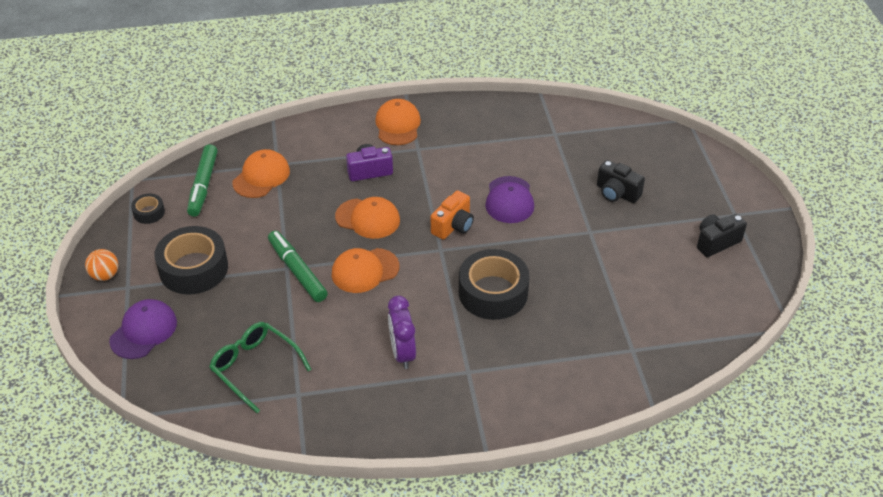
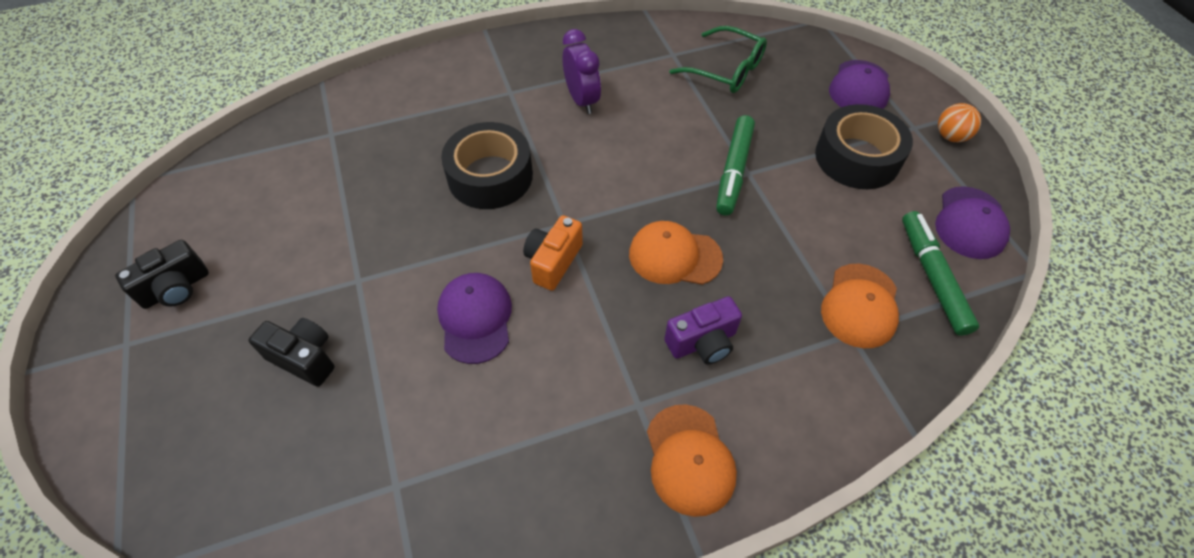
camera: 170 degrees right, 10 degrees up
(149, 212) = (970, 223): black tape -> purple cap
(297, 271) = (734, 171): green marker -> green marker turned 60 degrees clockwise
(365, 270) = (652, 182): orange cap -> none

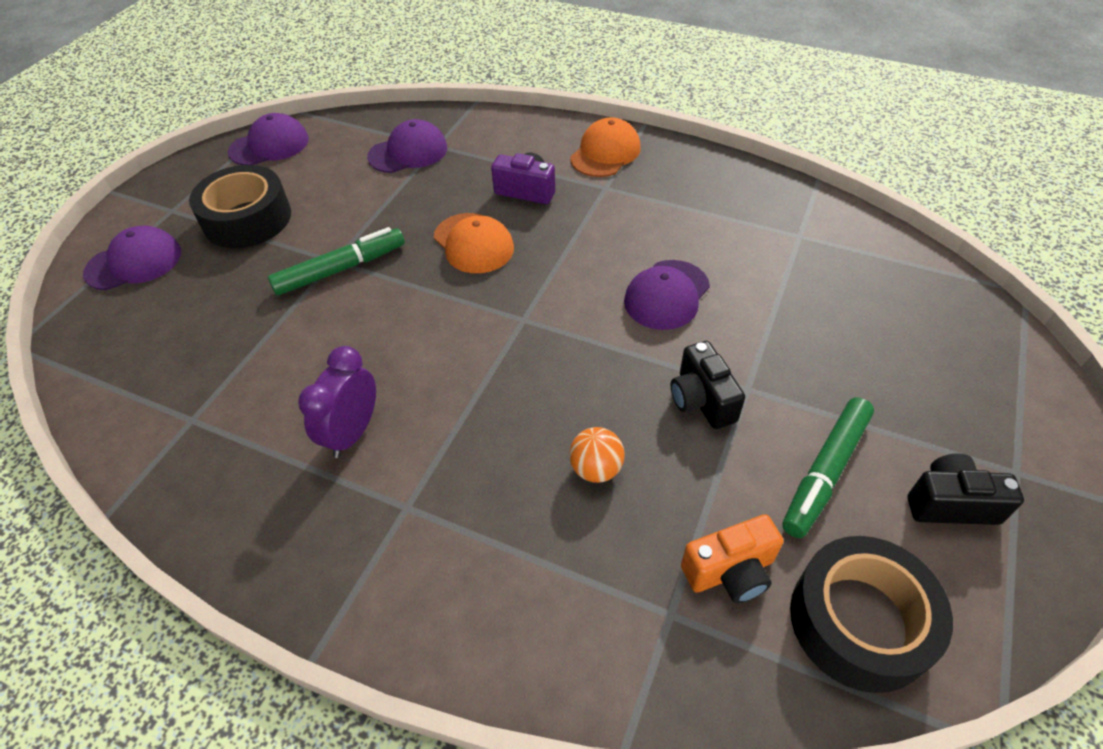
camera: 135 degrees left, 5 degrees down
(304, 358) = (831, 351): black camera -> black camera (701, 400)
(490, 176) = (538, 409): black tape -> black tape (859, 621)
(553, 262) = (565, 296): orange camera -> orange camera (730, 571)
(726, 70) = (185, 360): green glasses -> none
(860, 305) = (408, 152): orange cap -> purple cap
(932, 277) = (345, 139): green marker -> green marker (825, 472)
(950, 136) = (167, 189): orange ball -> orange ball (596, 469)

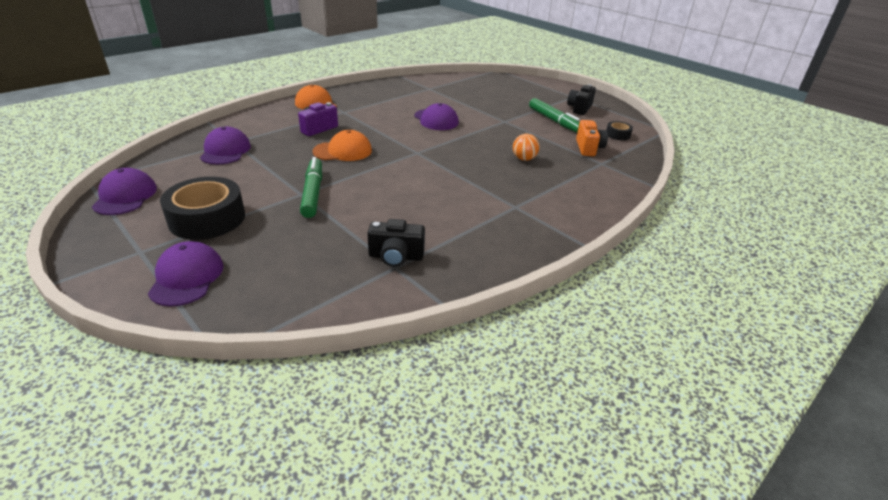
camera: 70 degrees left, 15 degrees down
(352, 432) = (454, 212): purple clock -> none
(701, 400) = (503, 130): black camera -> black camera (396, 256)
(859, 621) = (617, 135): black tape -> black tape, size x0.48

